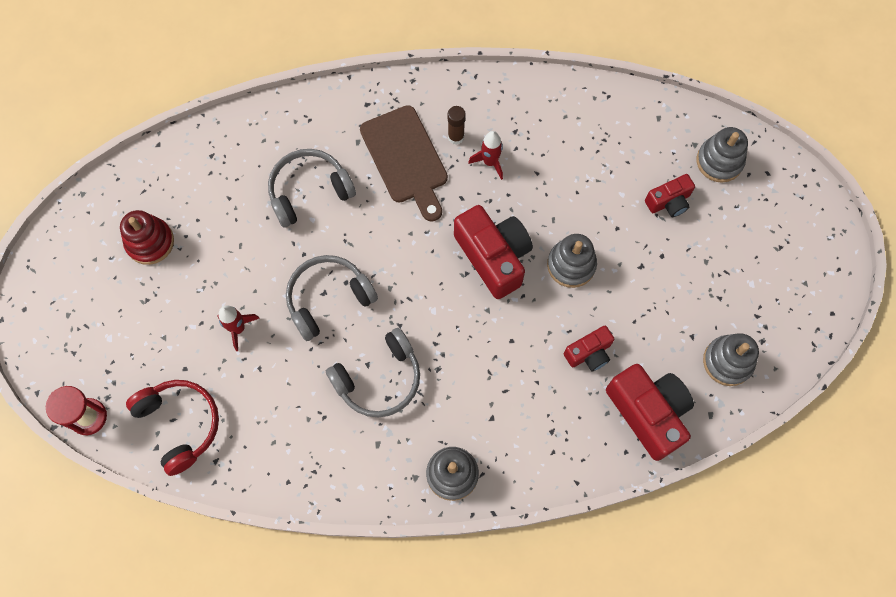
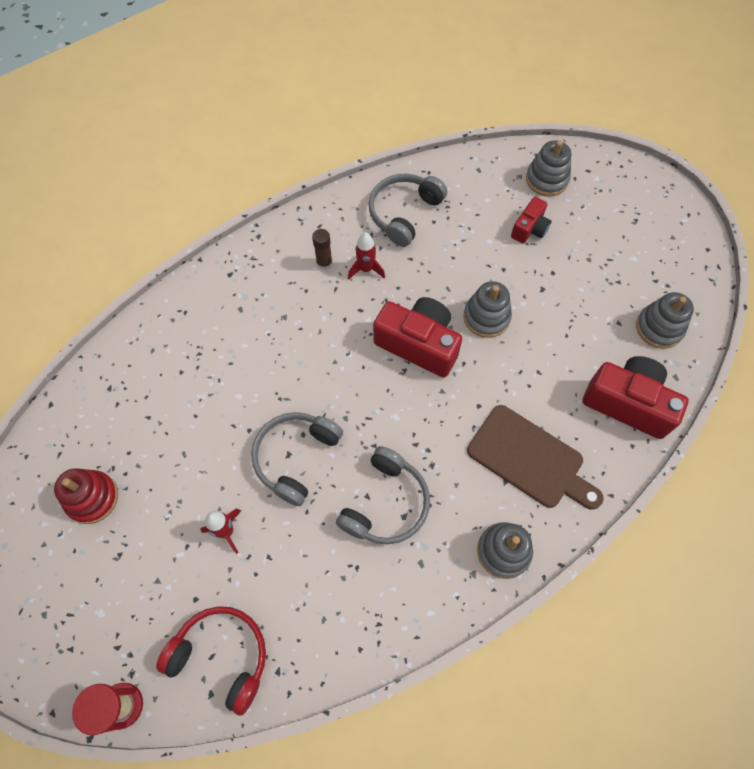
camera: 30 degrees left, 5 degrees down
(309, 191) = (221, 373): grey headphones -> grey headphones (404, 213)
(405, 159) = (292, 302): brown cutting board -> brown cutting board (529, 459)
(589, 353) = (548, 381): red camera -> none

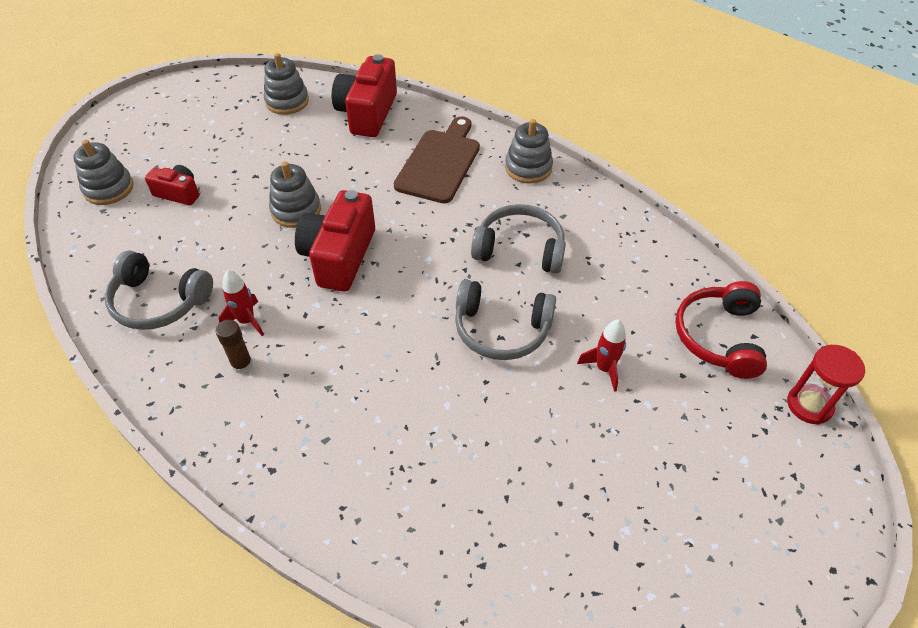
camera: 105 degrees left, 15 degrees down
(92, 498) = (631, 523): red stacking toy -> none

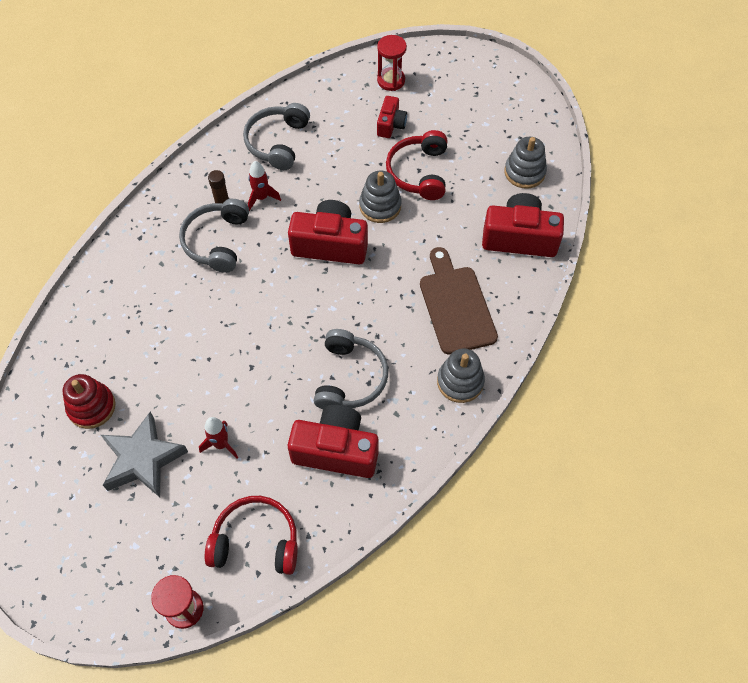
camera: 85 degrees right, 10 degrees up
(108, 188) = (391, 80): grey stacking toy -> red hourglass
(259, 176) = (419, 172): none -> red headphones
(440, 163) = (456, 305): brown cutting board -> brown cutting board turned 120 degrees counterclockwise
(501, 330) = (258, 367): grey headphones -> grey headphones (217, 241)
(553, 523) = (91, 407): none -> red stacking toy
(606, 264) = (336, 450): none -> red camera
(628, 454) = (143, 459): none -> grey star

